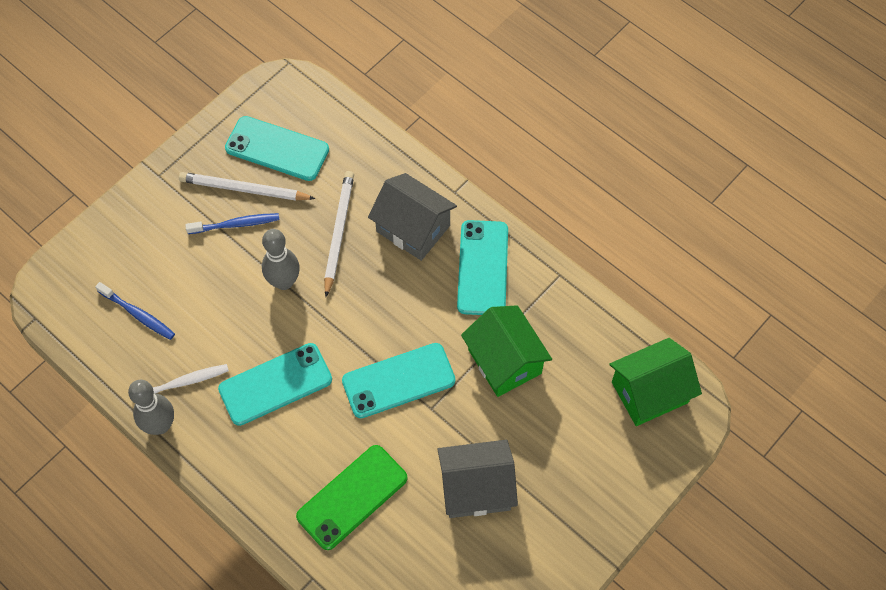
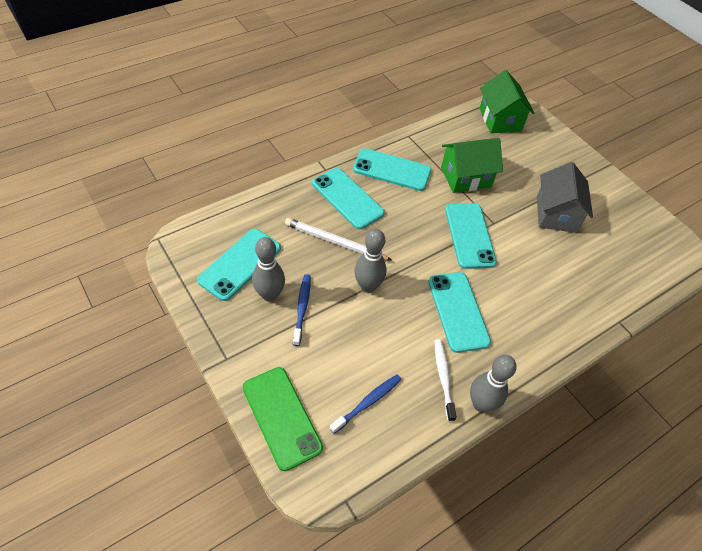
camera: 80 degrees left, 10 degrees down
(244, 189) = (270, 295): white pencil -> grey bowling pin
(352, 497) = (557, 283): green phone -> green phone (281, 417)
(413, 228) = (347, 198): grey house -> turquoise phone

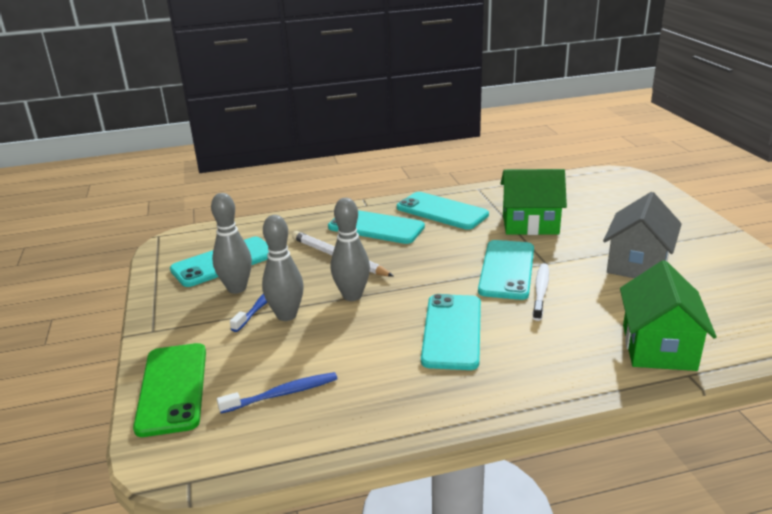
camera: 25 degrees right, 25 degrees down
(347, 198) = (376, 227): turquoise phone -> turquoise phone turned 45 degrees counterclockwise
(443, 378) = (394, 388): white toothbrush -> white toothbrush (540, 291)
(481, 404) = (431, 422): grey bowling pin -> grey bowling pin (286, 315)
(500, 119) = (600, 184): green house -> green house (658, 347)

